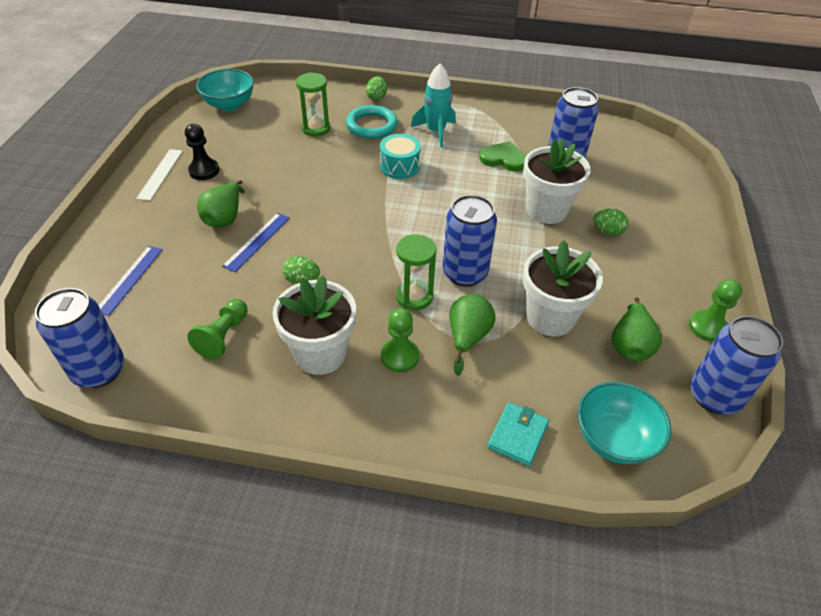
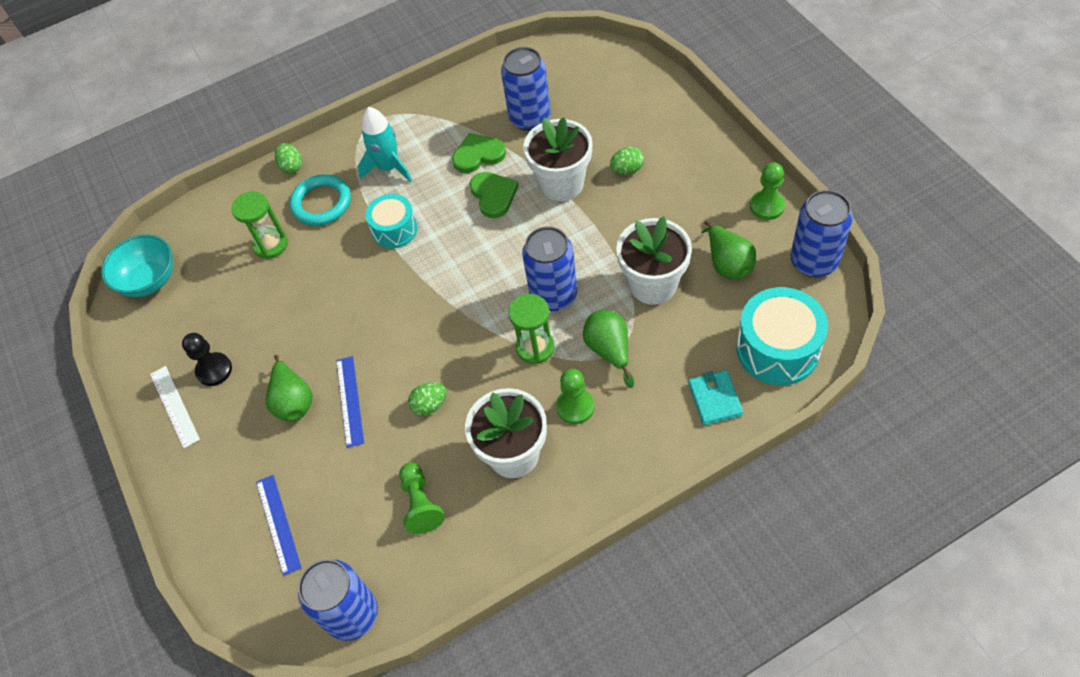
camera: 30 degrees left, 10 degrees up
(488, 187) = (493, 195): none -> green heart
(614, 439) = (777, 349): turquoise bowl -> turquoise drum

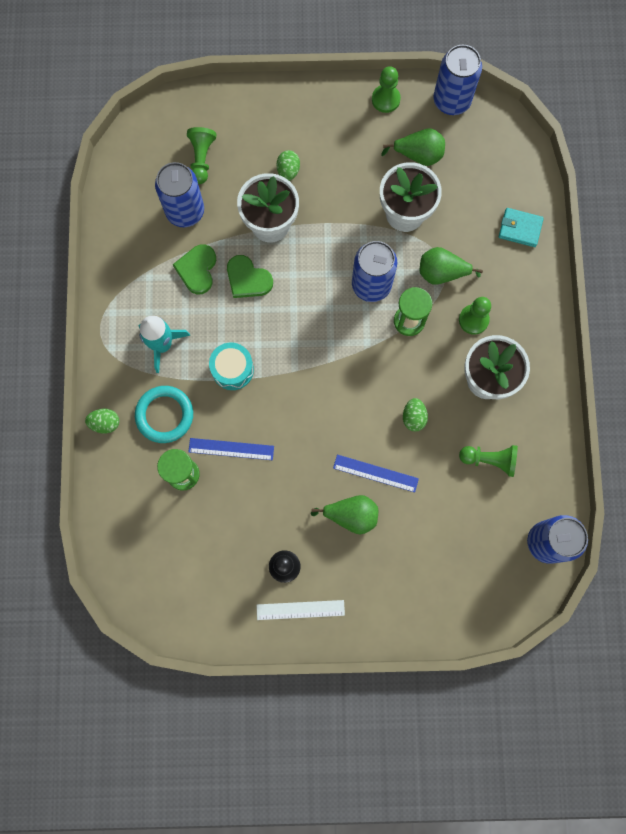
camera: 70 degrees left, 20 degrees up
(149, 280) = (155, 589): turquoise bowl -> none
(278, 524) = (450, 567): blue ruler -> blue ruler (231, 449)
(493, 195) = (248, 279): green heart -> green heart turned 150 degrees counterclockwise
(590, 103) = (201, 159): none -> green pawn
(777, 349) = (505, 167): turquoise drum -> none

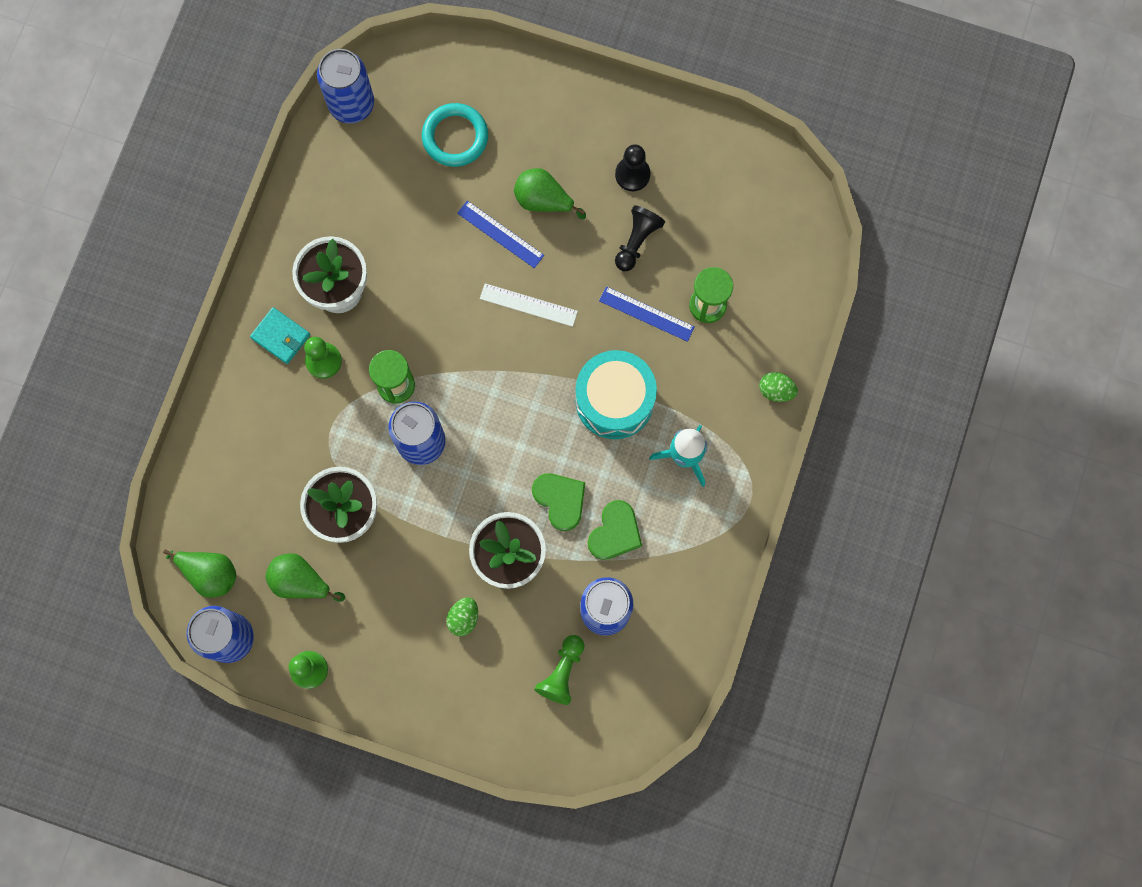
camera: 160 degrees left, 0 degrees up
(164, 415) = (707, 376): turquoise ring -> turquoise ring (455, 137)
(232, 369) = (614, 400): turquoise drum -> turquoise drum, size x1.58
(260, 508) = (637, 241): none -> black pawn
(300, 610) = (631, 127): white ruler -> white ruler (528, 305)
(413, 417) = (435, 278): green egg -> none
(442, 273) = (335, 427): green pear -> green pear (210, 573)
(489, 460) = (373, 205): green pawn -> none
(520, 228) = (223, 447): turquoise wallet -> turquoise wallet (281, 336)

